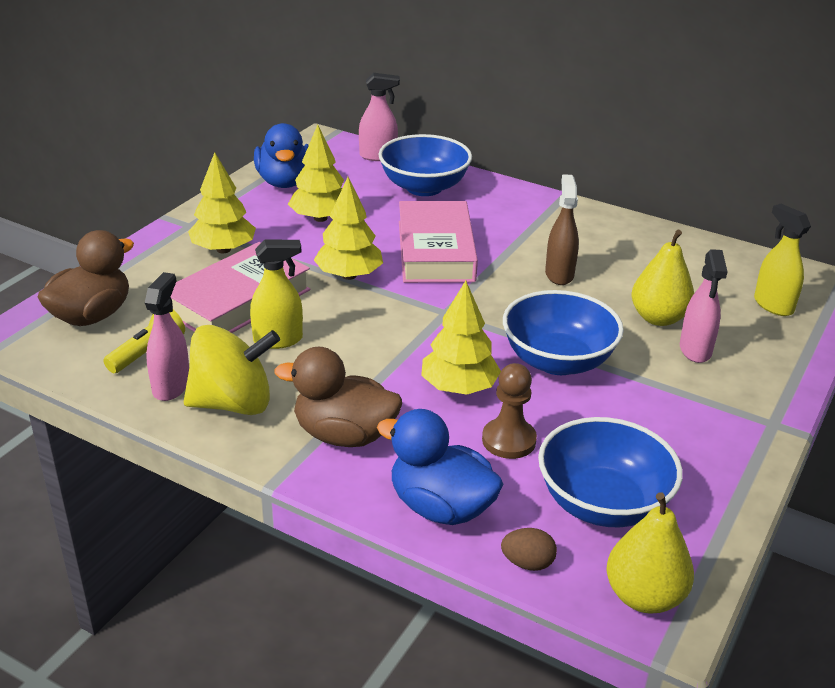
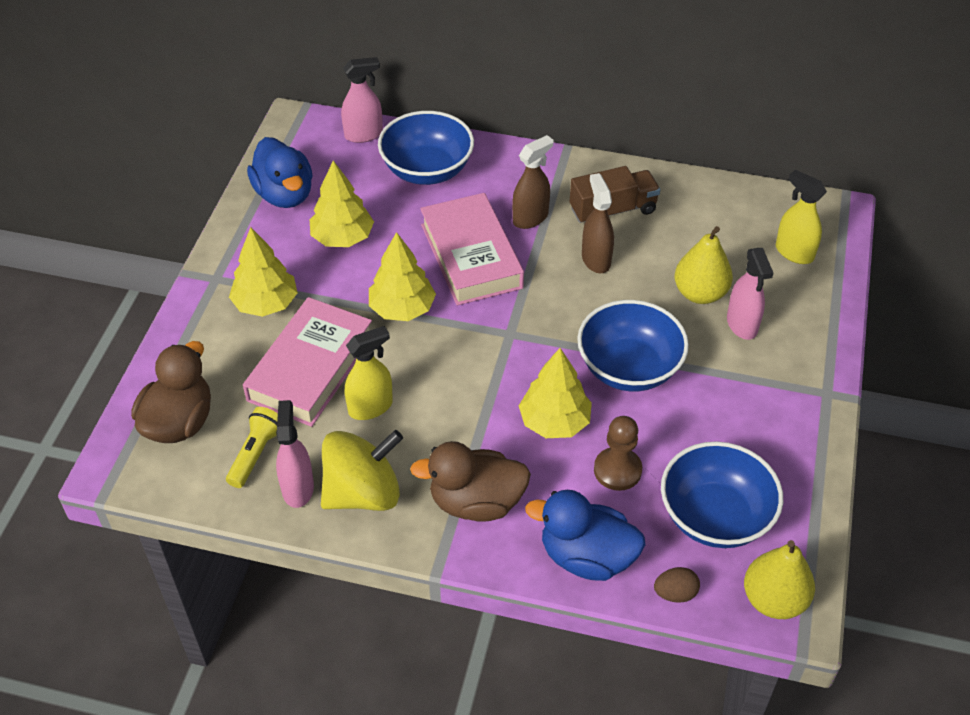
camera: 15 degrees left, 15 degrees up
(507, 234) = (530, 218): none -> brown spray bottle
(592, 243) = (613, 210): none -> brown truck

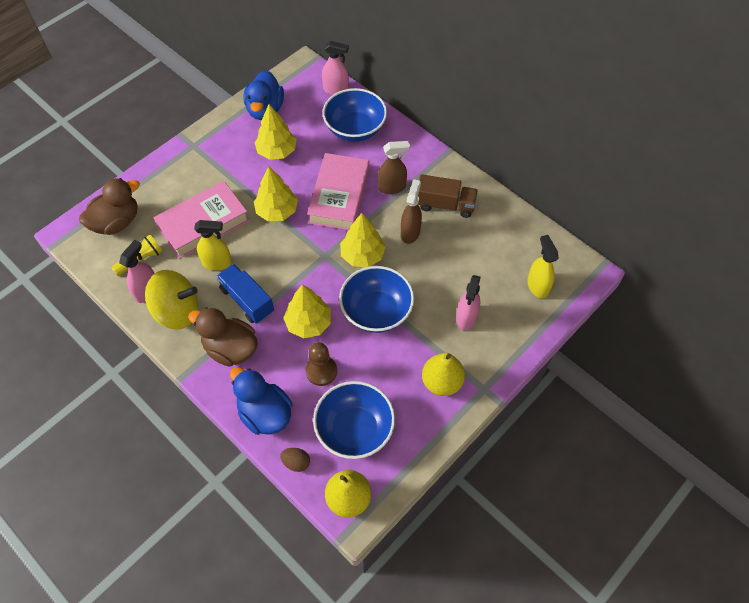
camera: 30 degrees right, 10 degrees up
(266, 304) = (208, 173): yellow tree -> yellow tree (362, 255)
(450, 433) = (247, 300): none -> blue truck
(700, 293) = (456, 285): yellow pear -> yellow pear (441, 382)

